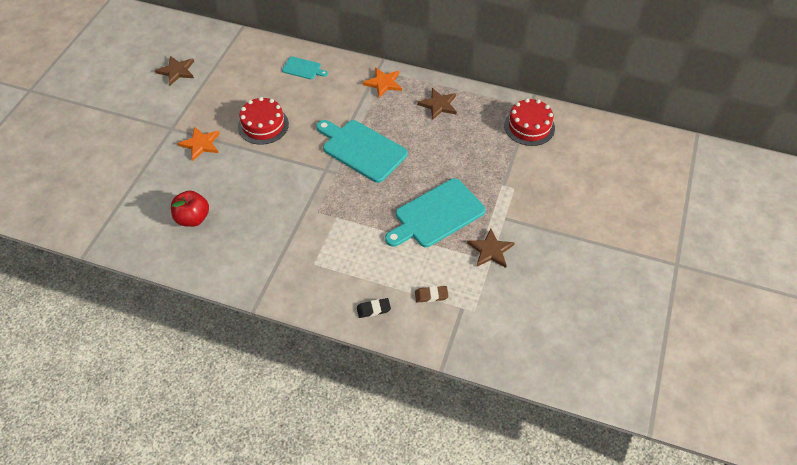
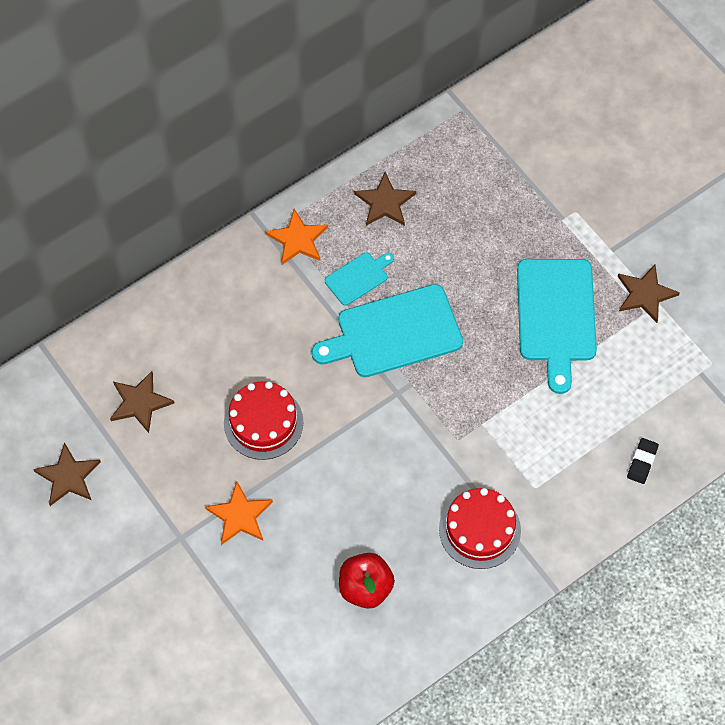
camera: 55 degrees left, 10 degrees up
(238, 75) = (140, 402): none -> brown star
(303, 68) = (193, 316): turquoise cutting board -> turquoise cutting board (358, 277)
(431, 295) = (663, 392): brown eraser -> none
(529, 126) = (496, 131): red cake -> red cake (479, 529)

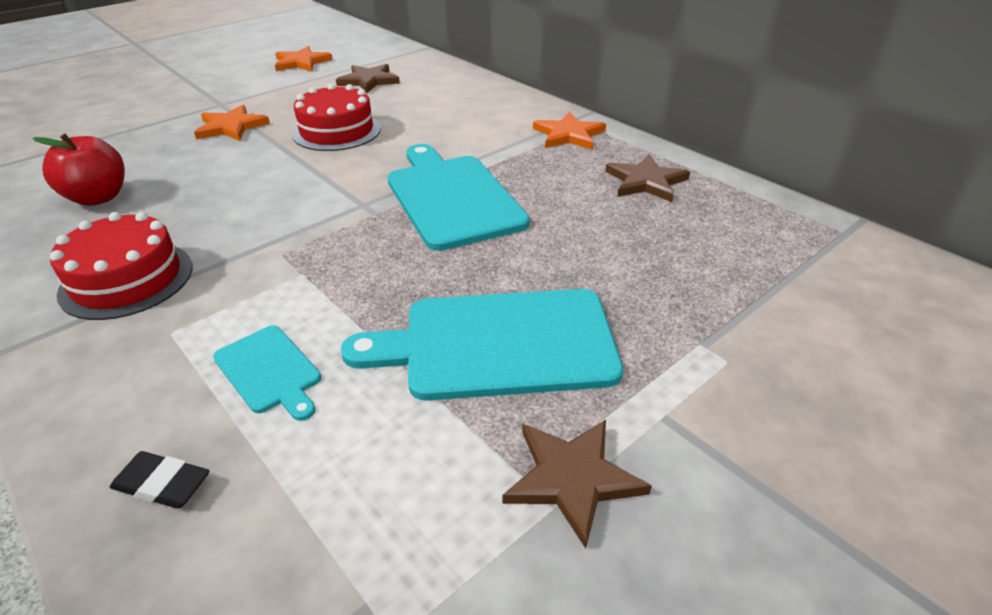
camera: 85 degrees right, 25 degrees down
(68, 476) = (301, 62): brown star -> orange star
(358, 277) = (528, 171): turquoise cutting board -> turquoise cutting board (270, 371)

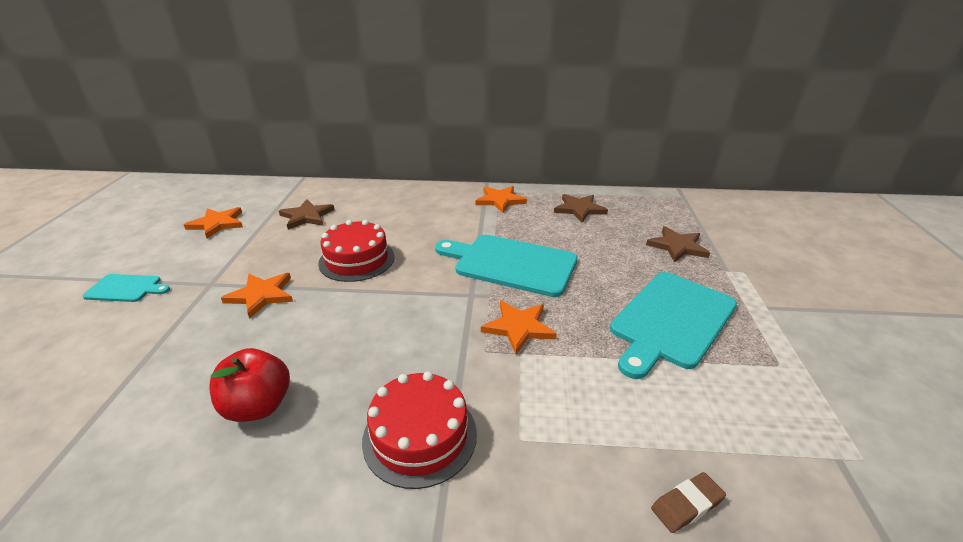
camera: 45 degrees left, 5 degrees down
(162, 484) = (687, 505): black eraser -> brown eraser
(270, 371) = (613, 411): turquoise cutting board -> turquoise cutting board (126, 288)
(343, 253) = (519, 327): none -> orange star
(572, 478) = (790, 352): brown star -> brown star (677, 246)

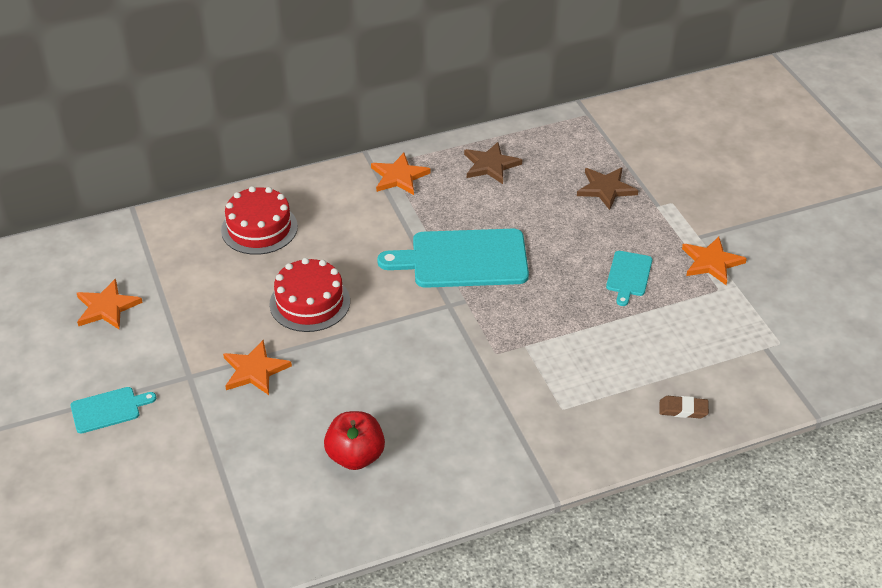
camera: 25 degrees left, 10 degrees up
(307, 216) = (200, 265): brown star -> none
(420, 436) = (492, 432): red cake -> red cake (259, 228)
(519, 327) = (510, 323): orange star -> orange star (711, 262)
(671, 321) = (629, 276): turquoise cutting board -> turquoise cutting board, size x0.50
(687, 505) = (683, 409): brown eraser -> brown eraser turned 60 degrees clockwise

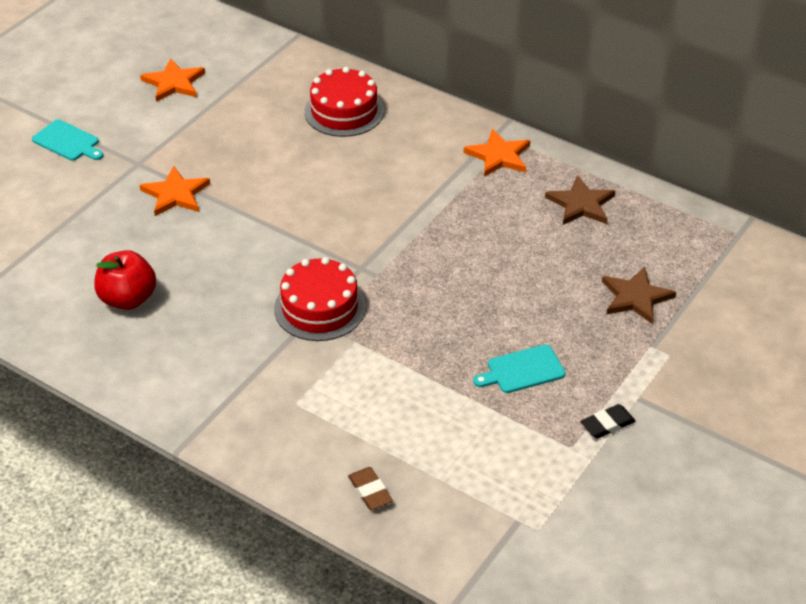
camera: 55 degrees right, 0 degrees up
(310, 302) = (282, 184): red cake -> red cake (319, 308)
(463, 259) = (429, 248): turquoise cutting board -> none
(711, 262) = (607, 424): orange star -> black eraser

